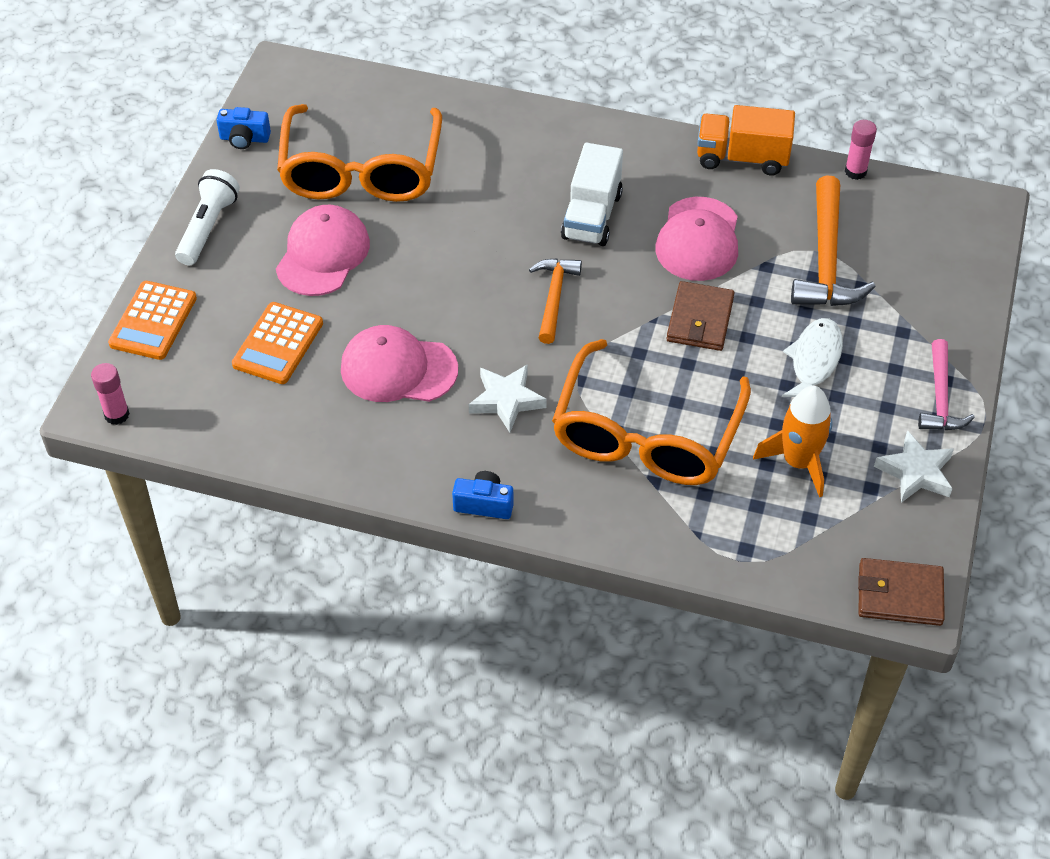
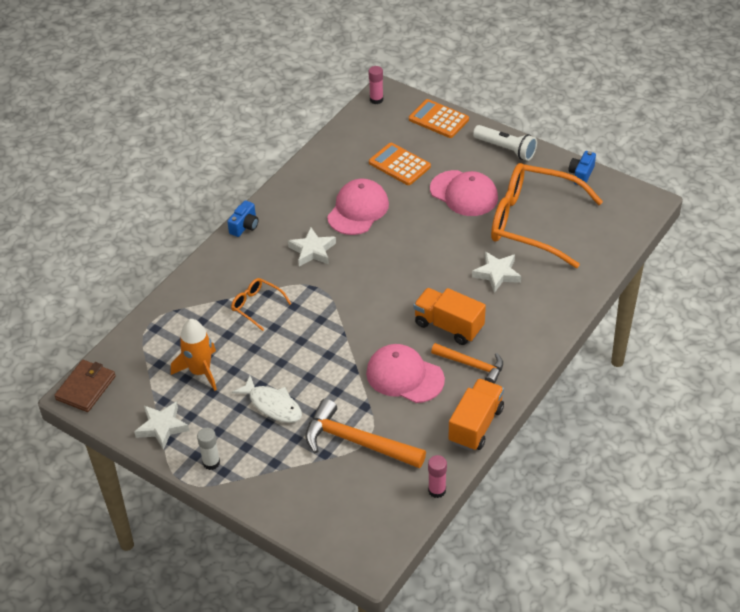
camera: 110 degrees right, 5 degrees down
(476, 187) = (497, 274): none -> white star
(554, 298) = (383, 290): orange hammer -> orange hammer (471, 365)
(592, 216) = (448, 326): white truck -> orange truck
(646, 434) = (256, 306): orange glasses -> orange glasses, size x0.44
(700, 319) = (334, 357): brown wallet -> none
(940, 397) = (211, 462): pink hammer -> white glue stick

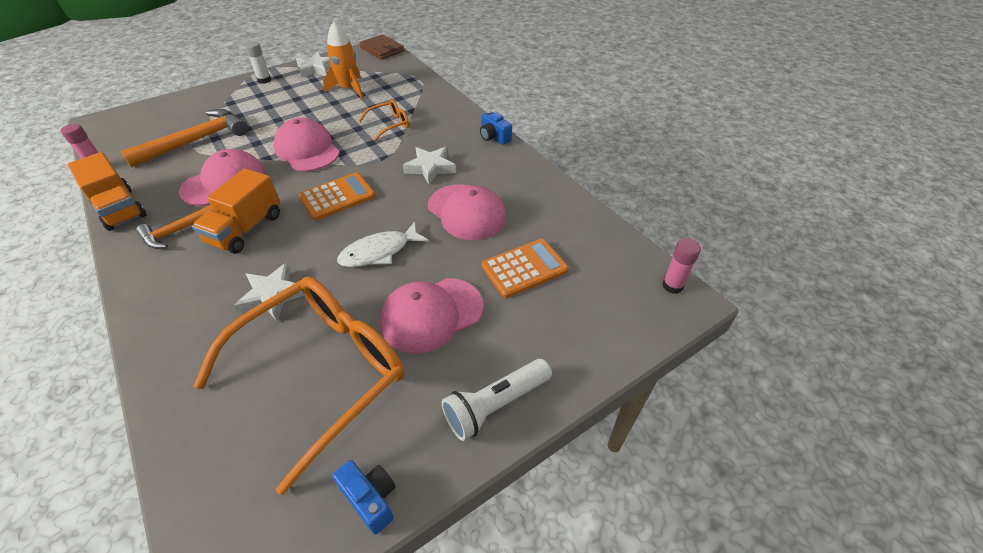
camera: 110 degrees right, 0 degrees up
(272, 405) = (281, 112): white fish -> white fish (379, 252)
(328, 346) = (307, 150): none -> pink cap
(438, 119) = (603, 341): orange calculator -> orange calculator (337, 197)
(448, 326) = (246, 229): orange truck -> orange truck turned 150 degrees clockwise

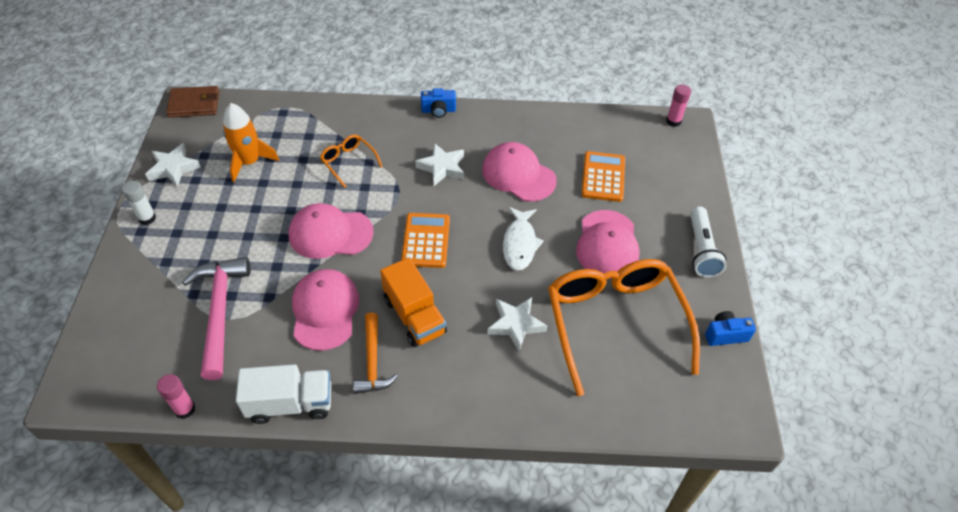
camera: 55 degrees left, 5 degrees up
(120, 209) = (290, 403): orange truck -> white truck
(196, 141) = (220, 312): orange hammer -> pink hammer
(389, 124) = (348, 162): orange glasses -> orange glasses turned 45 degrees counterclockwise
(466, 212) = (518, 175): pink cap -> pink cap turned 135 degrees counterclockwise

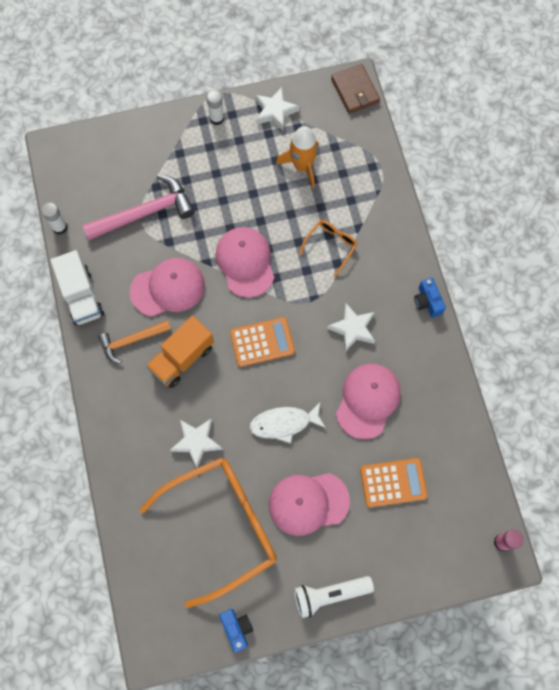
camera: 75 degrees right, 20 degrees up
(185, 409) = (60, 227): pink glue stick -> white glue stick

